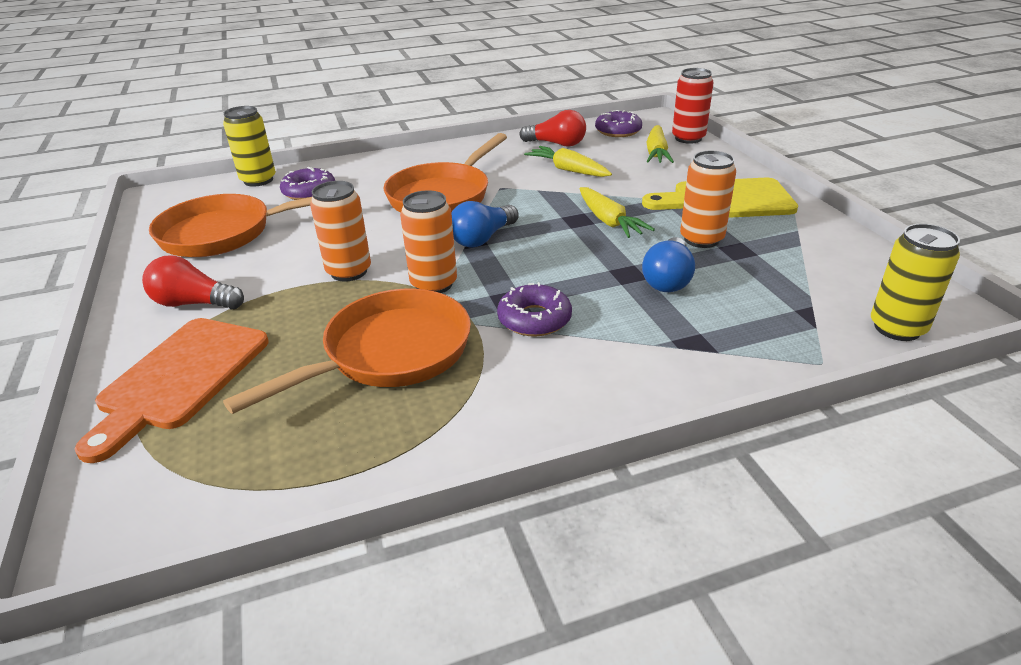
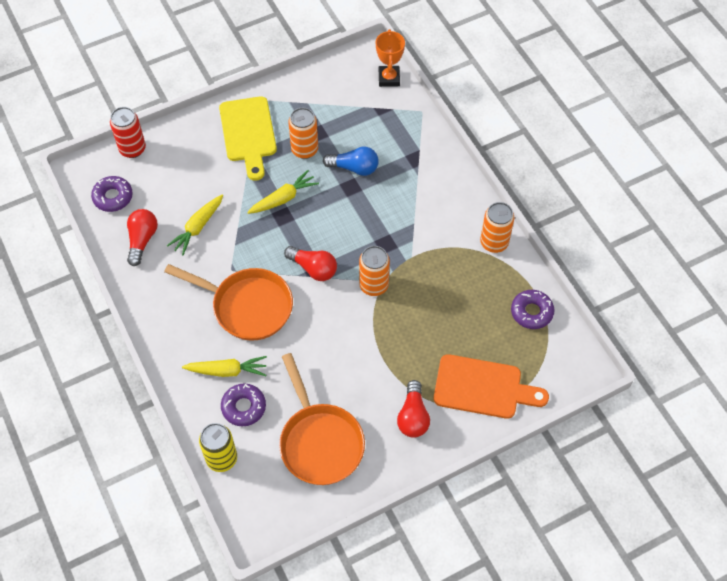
camera: 100 degrees left, 25 degrees up
(349, 271) = (364, 338): orange can -> orange can (494, 243)
(389, 353) = (445, 292): orange pan -> none
(483, 238) = (313, 268): blue light bulb -> red light bulb
(534, 319) = (403, 229): purple donut -> purple donut (531, 312)
(656, 153) = (164, 170): yellow carrot -> yellow carrot (227, 371)
(897, 328) = (389, 78): yellow can -> orange trophy

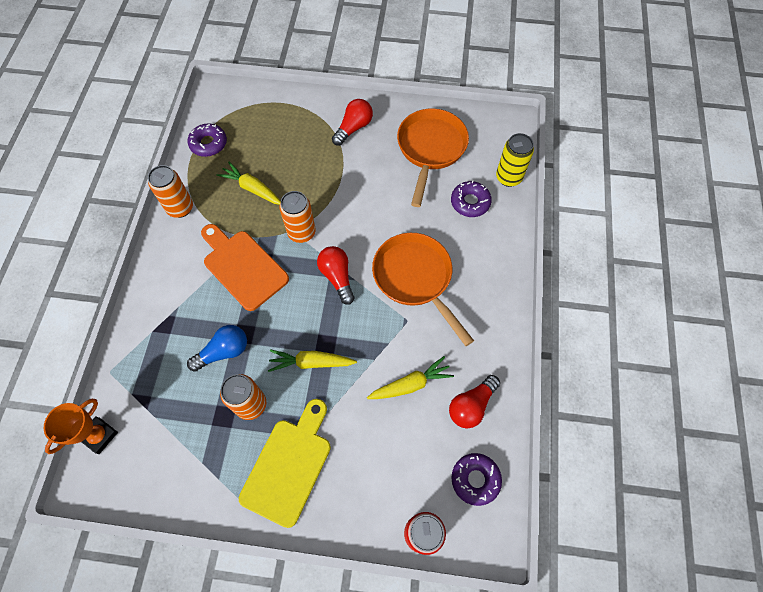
camera: 145 degrees left, 5 degrees up
(227, 371) = (465, 236): yellow carrot -> yellow carrot (252, 188)
(354, 168) = (224, 351): blue light bulb -> blue light bulb turned 105 degrees clockwise
(483, 388) = (291, 118): orange cutting board -> orange cutting board (243, 266)

